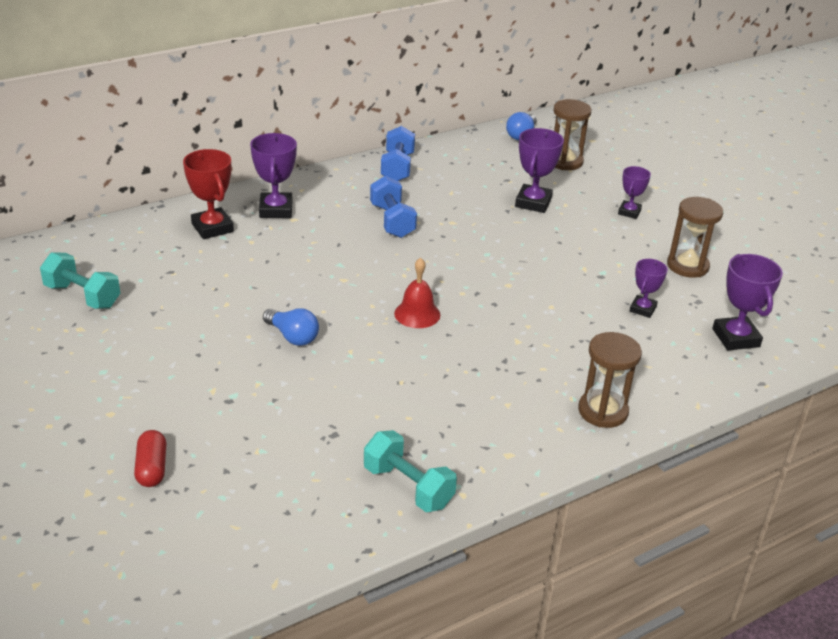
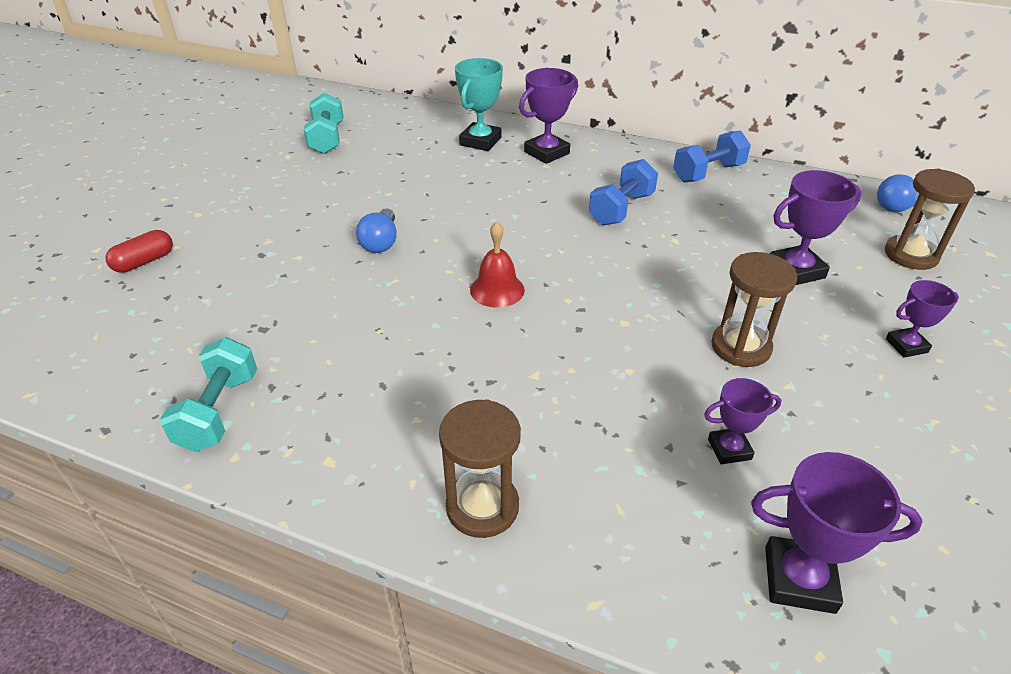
camera: 55 degrees right, 5 degrees up
(212, 228) = (480, 141): red trophy -> turquoise trophy
(687, 266) = (884, 450): brown hourglass -> brown hourglass (740, 347)
(736, 338) = (799, 579): purple trophy -> purple trophy turned 60 degrees clockwise

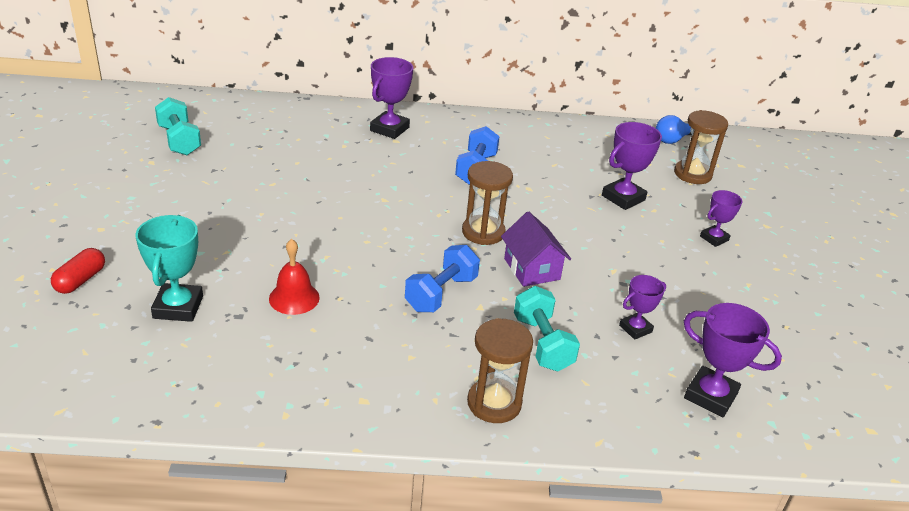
camera: 25 degrees left, 5 degrees down
(219, 411) = (248, 386): turquoise dumbbell -> turquoise dumbbell (542, 343)
(381, 242) = (294, 227): blue light bulb -> none
(480, 141) = (326, 126): turquoise trophy -> turquoise trophy (178, 307)
(497, 290) = (415, 249): red bell -> red bell (294, 298)
(626, 339) = (531, 269): none -> purple house
(708, 173) = (527, 130): blue dumbbell -> blue dumbbell (441, 294)
(740, 347) = (611, 259): brown hourglass -> brown hourglass (483, 232)
(799, 579) = (710, 396): purple trophy -> purple trophy turned 45 degrees clockwise

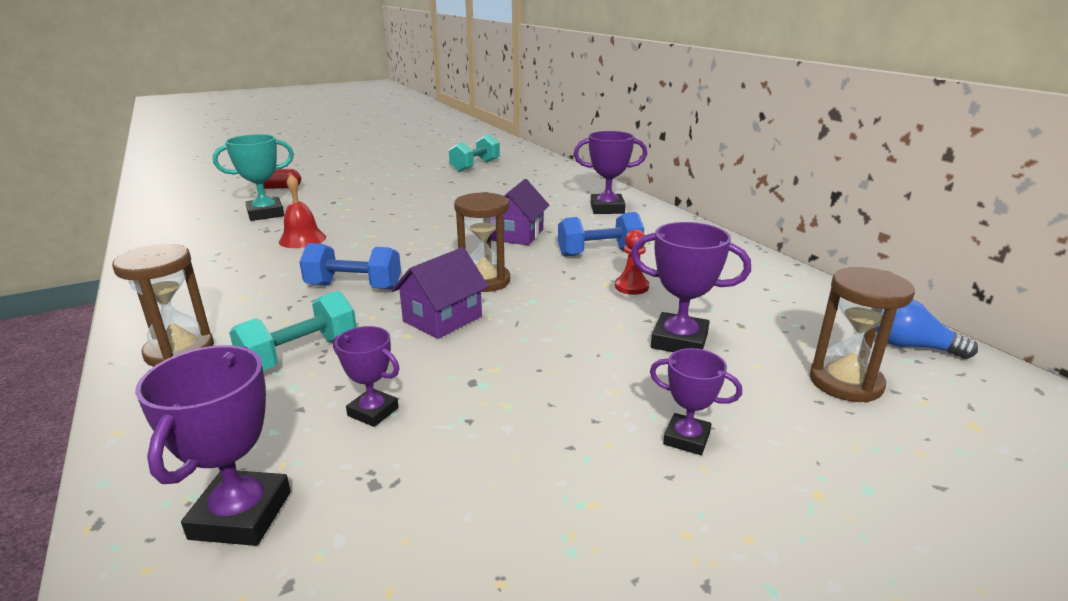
camera: 65 degrees right, 10 degrees down
(405, 187) = (517, 235): none -> purple house
(542, 181) = (631, 287): none -> red pawn

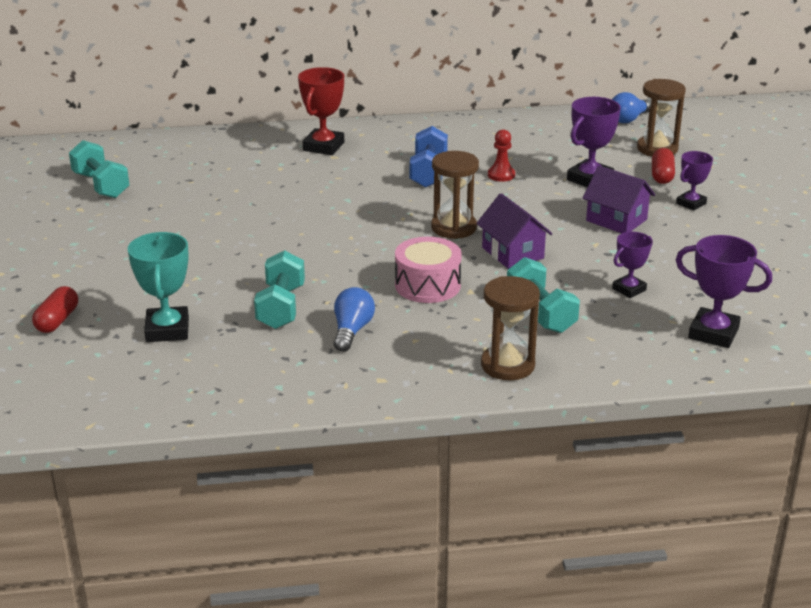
camera: 70 degrees left, 5 degrees up
(261, 269) = (352, 331): none -> blue light bulb
(302, 239) = (281, 307): red bell -> turquoise dumbbell
(354, 287) = (427, 285): blue dumbbell -> pink drum
(517, 235) = (359, 198): purple house -> purple house (616, 220)
(607, 209) = (323, 146): purple trophy -> red trophy
(756, 398) = (662, 175): none -> red capsule

